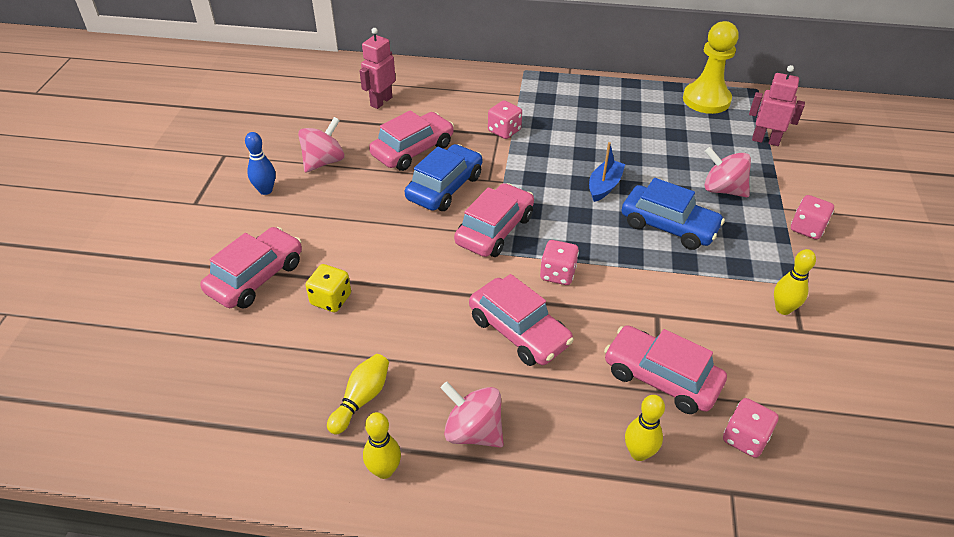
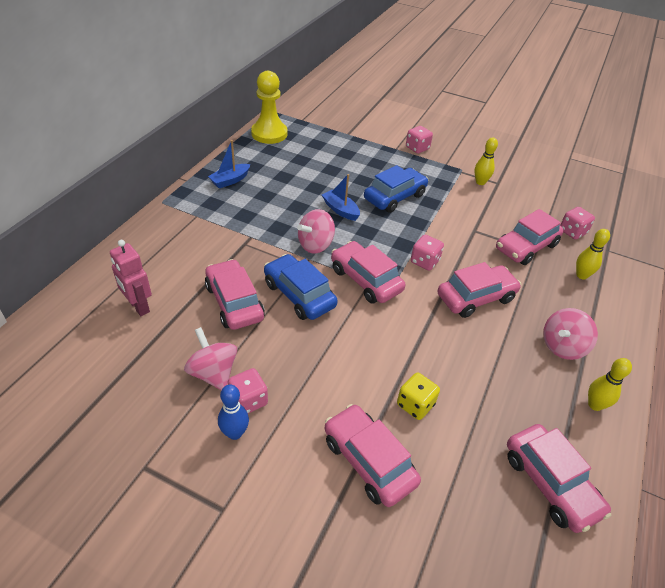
camera: 75 degrees left, 0 degrees up
(259, 425) = (550, 483): none -> pink car
(361, 399) = (529, 405): yellow bowling pin -> none
(504, 131) = (242, 239): pink dice -> pink dice (248, 400)
(592, 98) = (230, 180): none -> blue boat
(722, 189) = (368, 163): pink spinning top -> pink spinning top (315, 245)
(765, 140) = (328, 129): pink robot -> none

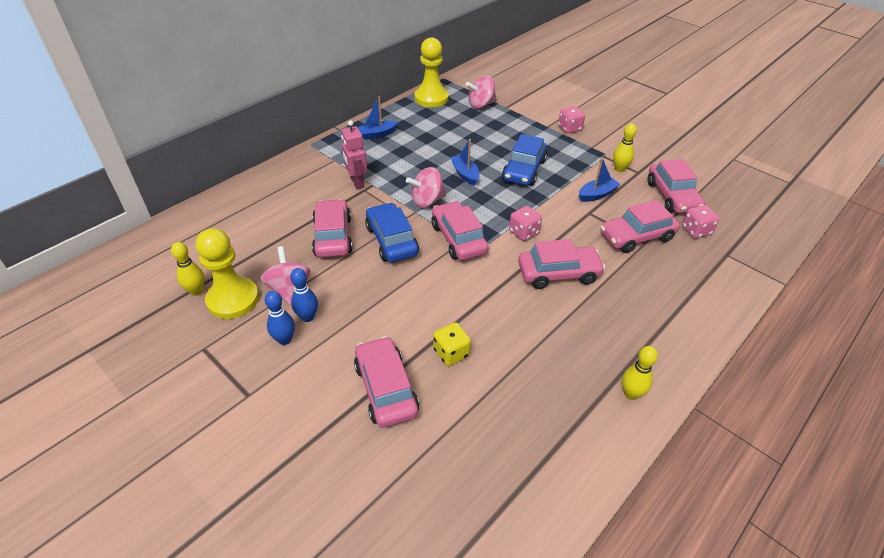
camera: 20 degrees right, 0 degrees up
(138, 306) = (254, 225): pink robot -> pink robot (356, 182)
(153, 399) = (233, 299): none -> yellow pawn
(248, 400) = (308, 317): pink dice -> blue bowling pin
(395, 197) = (523, 170): blue car -> blue car turned 135 degrees clockwise
(472, 211) = (597, 194): none -> blue boat
(550, 483) = (546, 450): pink car -> pink car (672, 196)
(562, 346) = (625, 335): pink spinning top -> pink spinning top (481, 105)
(581, 275) = (683, 273): yellow bowling pin -> yellow bowling pin (196, 291)

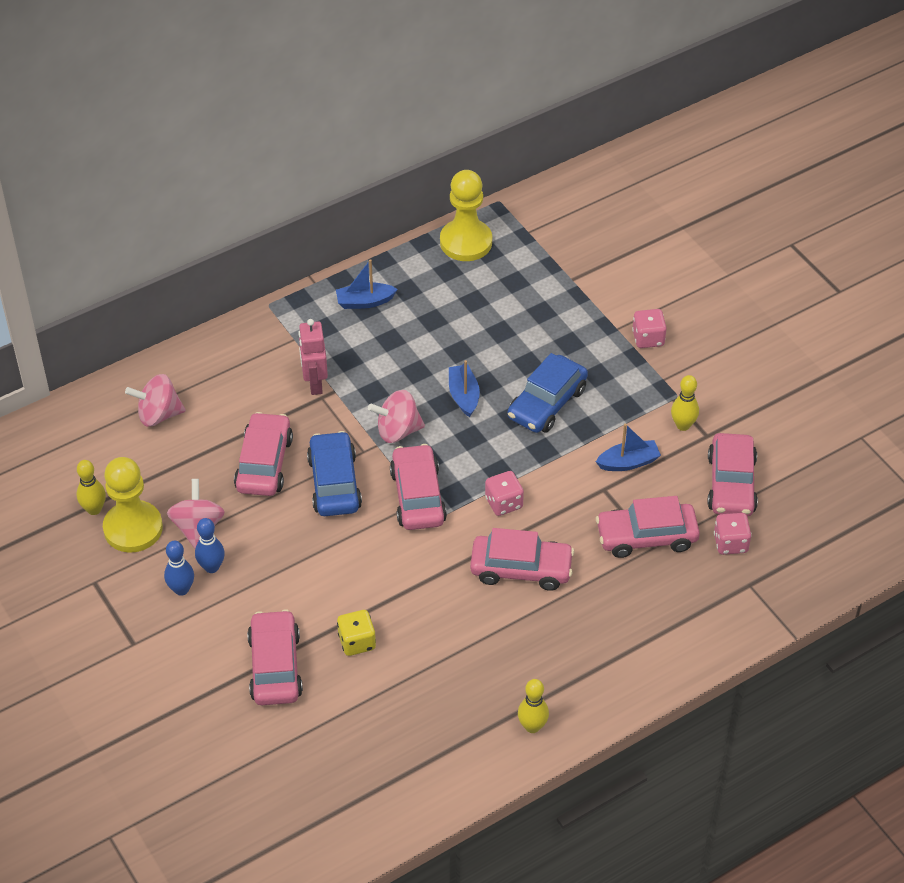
camera: 15 degrees right, 5 degrees up
(481, 105) = (535, 268): pink spinning top -> pink spinning top (158, 415)

